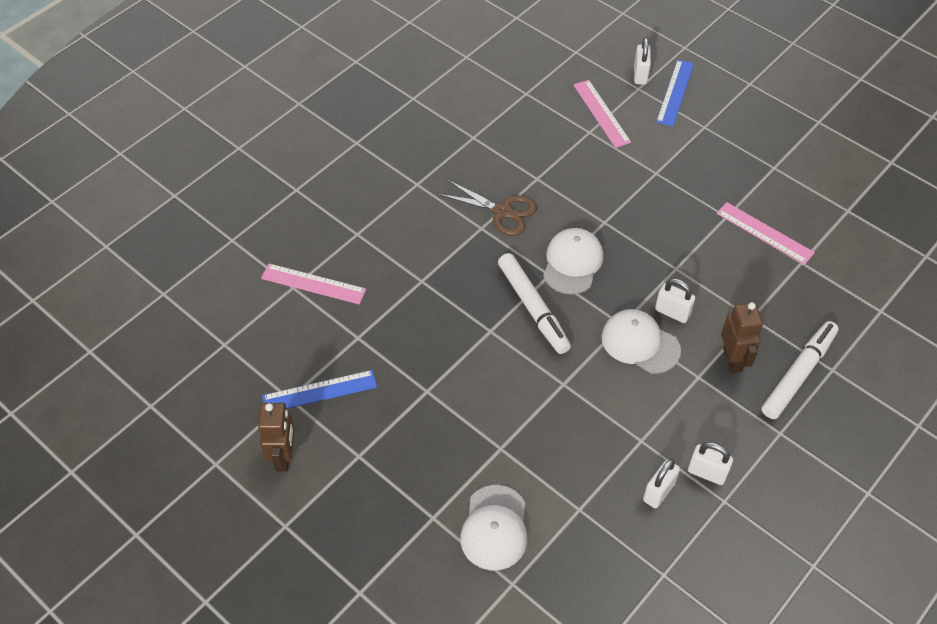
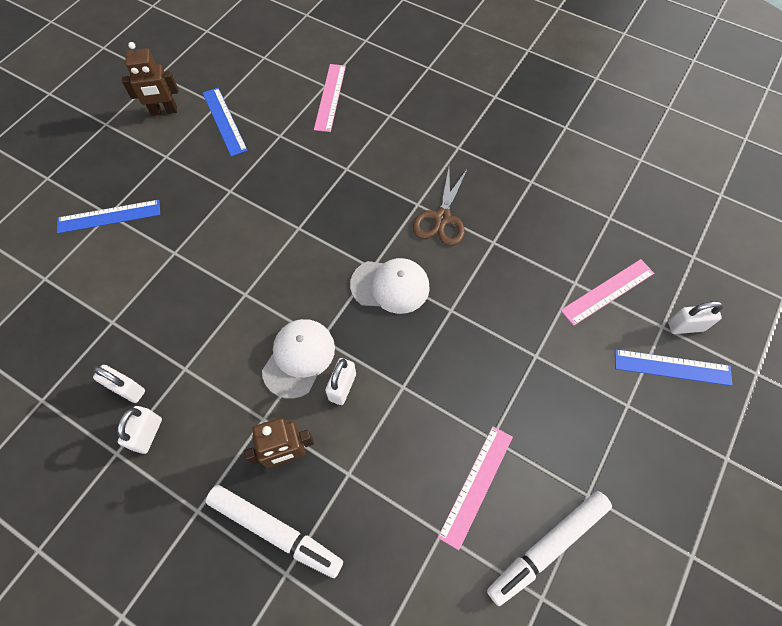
camera: 80 degrees right, 10 degrees up
(437, 516) = (109, 216): none -> blue ruler
(494, 528) = (96, 259): white cap -> none
(533, 307) = (330, 258): white marker -> white marker (548, 546)

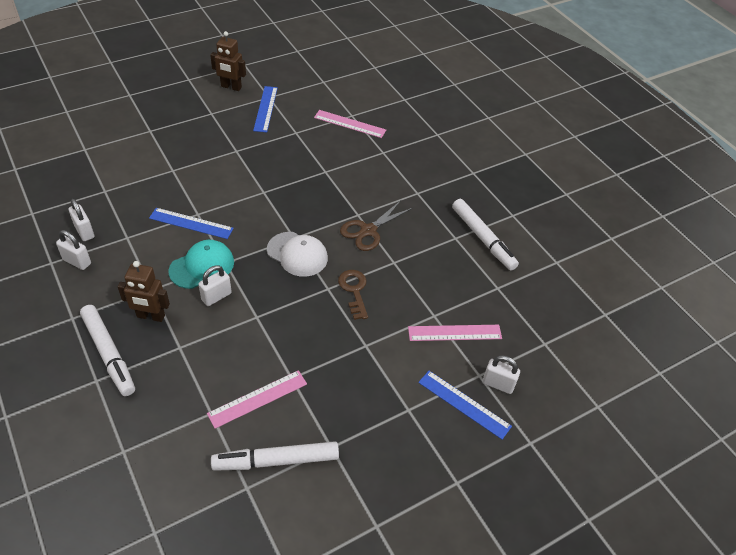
camera: 25 degrees right, 15 degrees down
(109, 216) = (149, 132): blue ruler -> blue ruler (191, 223)
(148, 434) = (77, 262): white padlock -> white padlock turned 75 degrees clockwise
(299, 358) = (202, 266): white cap -> turquoise cap
(330, 97) = (349, 124): pink ruler -> pink ruler turned 75 degrees clockwise
(479, 298) = (354, 291): none -> brown key
(557, 168) = (482, 238): none -> white marker

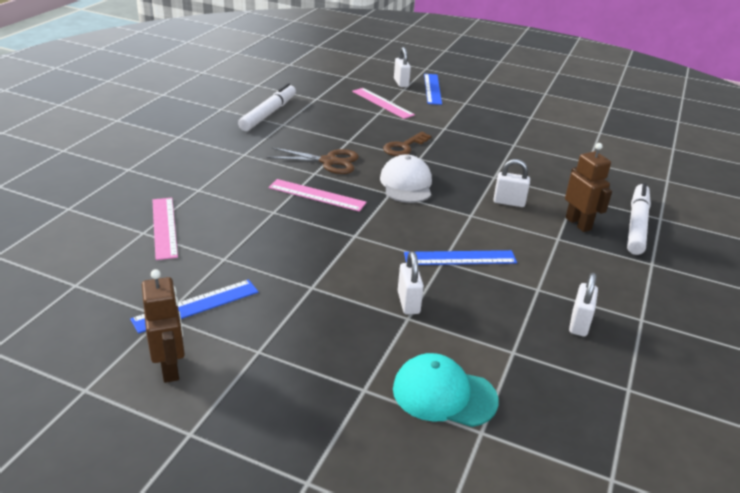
camera: 125 degrees left, 15 degrees down
(77, 262) = (611, 302): white padlock -> white padlock (408, 302)
(191, 223) = (460, 258): blue ruler -> blue ruler turned 75 degrees counterclockwise
(202, 266) = (494, 224): turquoise cap -> turquoise cap (444, 394)
(258, 398) = (549, 150): pink ruler -> pink ruler (317, 195)
(277, 461) = (569, 129): white marker -> none

